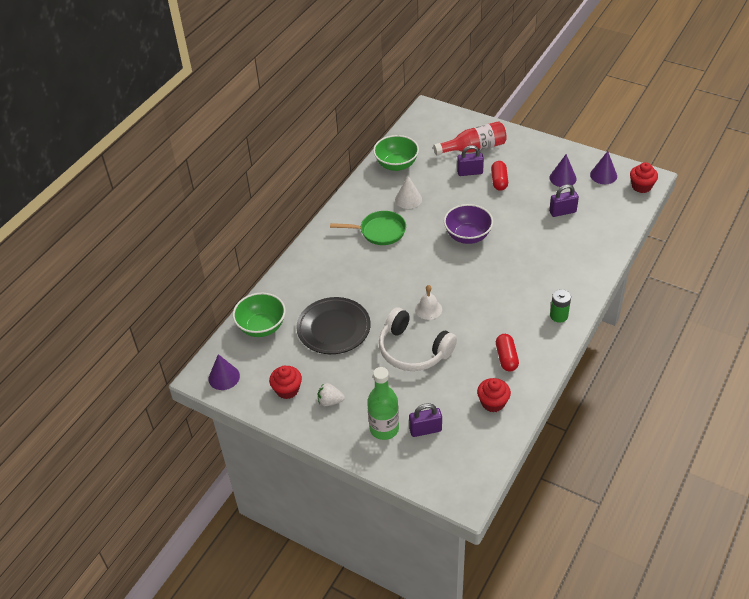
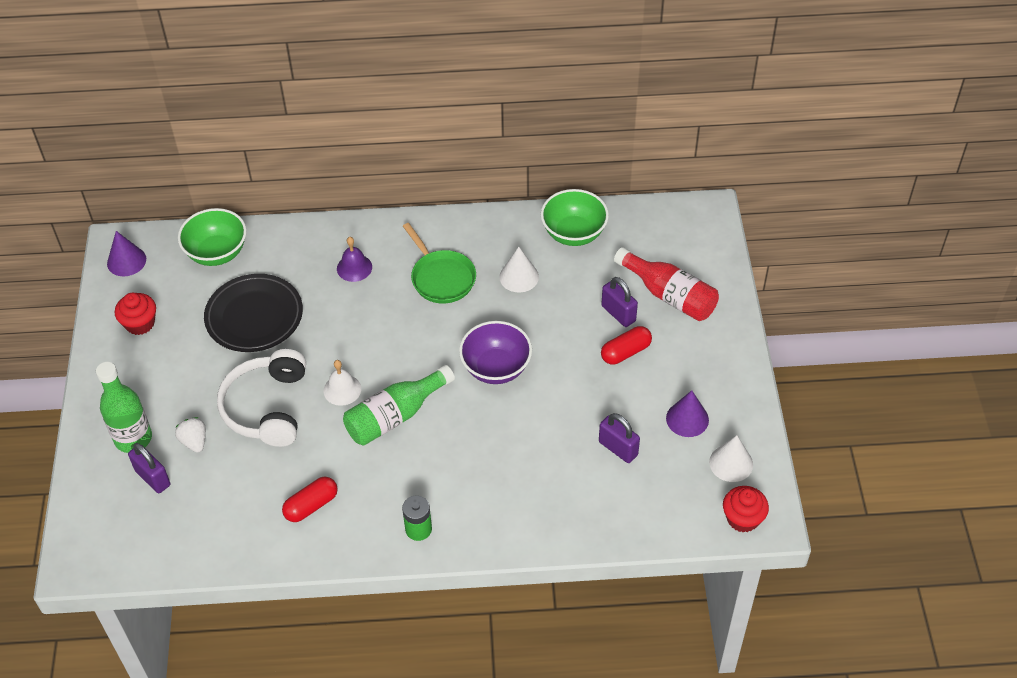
camera: 55 degrees right, 5 degrees up
(330, 401) = (145, 369): white strawberry -> white strawberry (194, 441)
(336, 266) = (354, 267): none -> purple bell
(468, 293) = (395, 416): none -> green bottle
(493, 403) = (231, 525): red cupcake -> none
(603, 175) = (731, 463): purple cone -> white cone

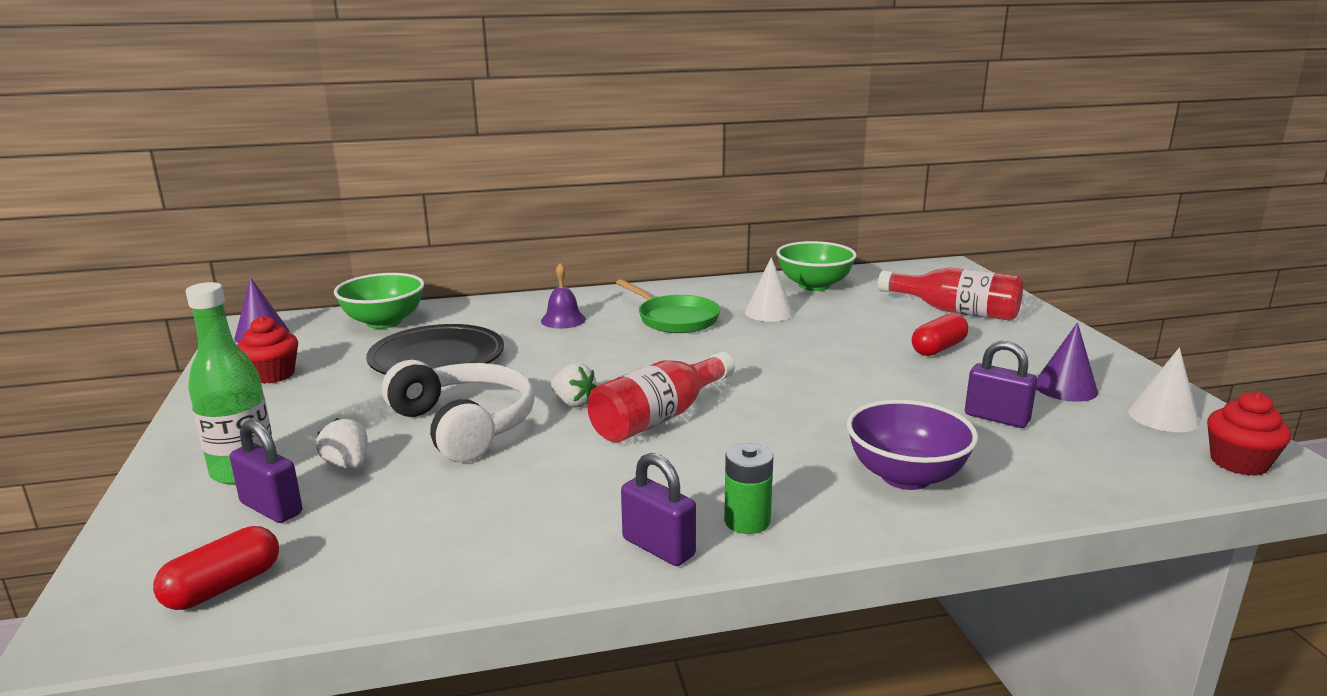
camera: 10 degrees left, 30 degrees down
(267, 407) = (464, 425): white headphones -> white headphones turned 150 degrees clockwise
(311, 505) = (554, 513): red capsule -> red capsule (223, 587)
(342, 389) = (573, 403): white bell -> white strawberry
(395, 416) = (659, 417): green bottle -> red bottle
(496, 368) = (780, 371): purple bowl -> purple bowl (906, 476)
(618, 313) = (906, 325): purple padlock -> purple padlock (658, 547)

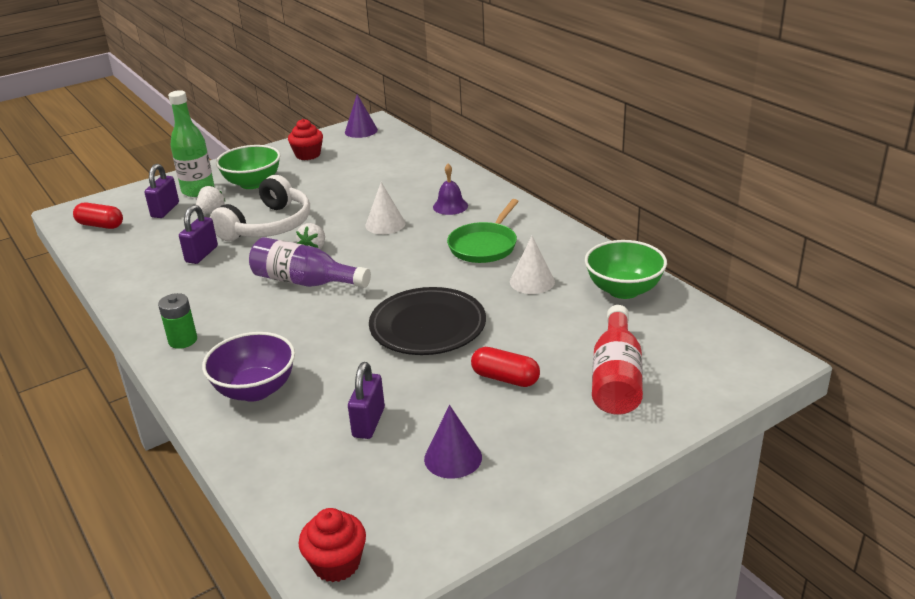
camera: 70 degrees right, 10 degrees up
(384, 322) = (403, 154): green bowl -> green bowl (252, 183)
(437, 359) = (355, 188): black plate -> black plate (428, 327)
(658, 547) = (150, 319): purple padlock -> purple padlock (201, 254)
(659, 417) = (305, 282): red bottle -> purple bottle
(1163, 417) = (416, 519): white cone -> white cone (385, 224)

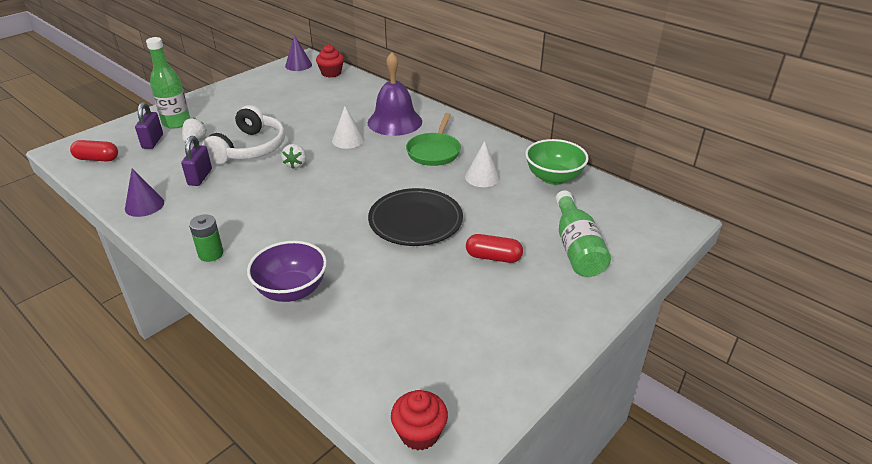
camera: 15 degrees left, 5 degrees up
(252, 183) = (222, 113): green bowl -> none
(305, 282) = (299, 193): purple bottle -> none
(308, 155) = (261, 87): red cupcake -> red cupcake (331, 73)
(368, 422) = (399, 307): purple padlock -> none
(450, 206) = (394, 122): purple bell -> purple bell, size x1.96
(453, 458) = (478, 328): purple cone -> purple cone (144, 205)
(616, 378) = (576, 248): red bottle -> green bottle

